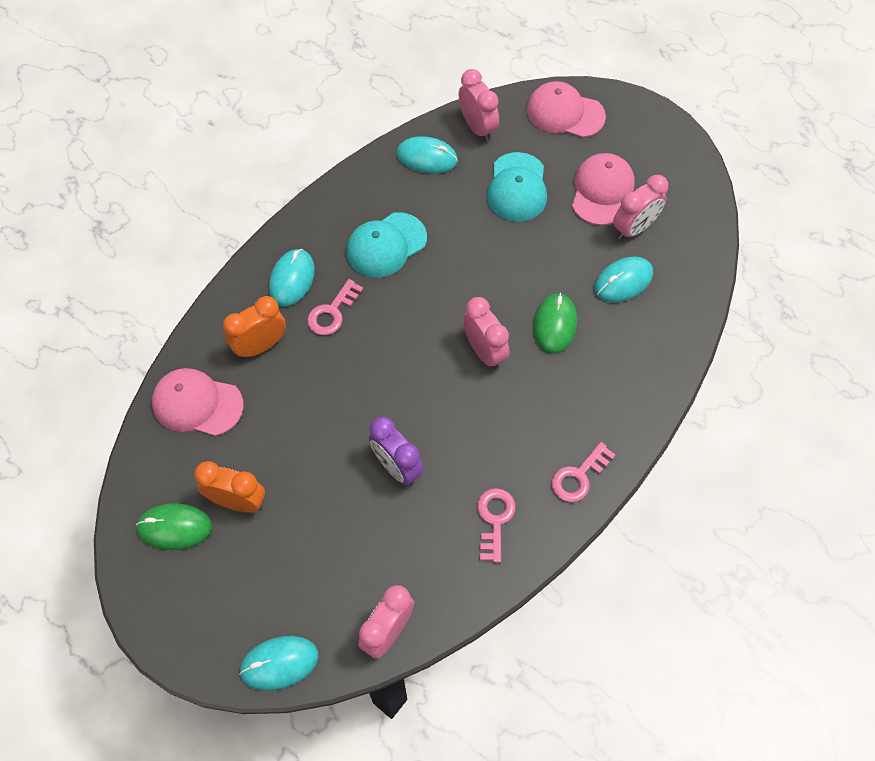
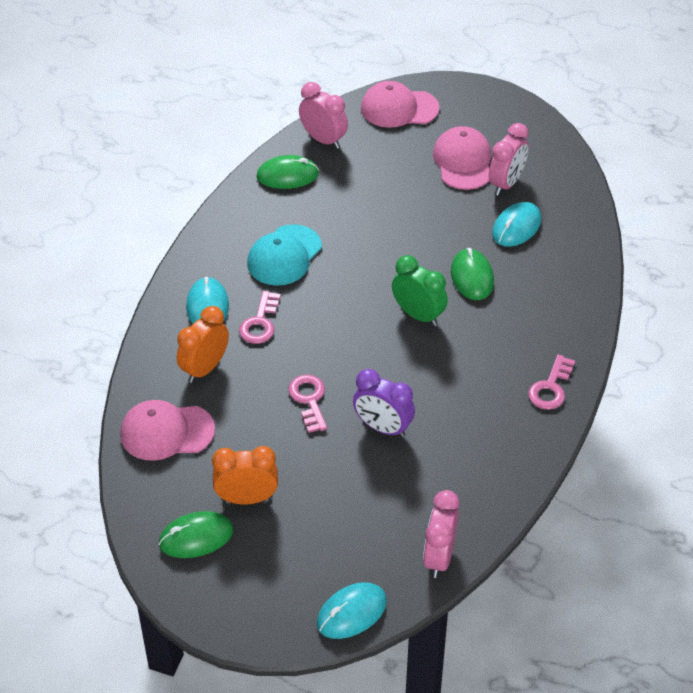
camera: 20 degrees left, 15 degrees down
(427, 157) = (287, 175): turquoise mouse -> green mouse
(484, 351) = (418, 315): pink clock -> green clock
(494, 520) = (492, 442): pink key -> pink key (309, 400)
(517, 188) = (384, 178): turquoise cap -> none

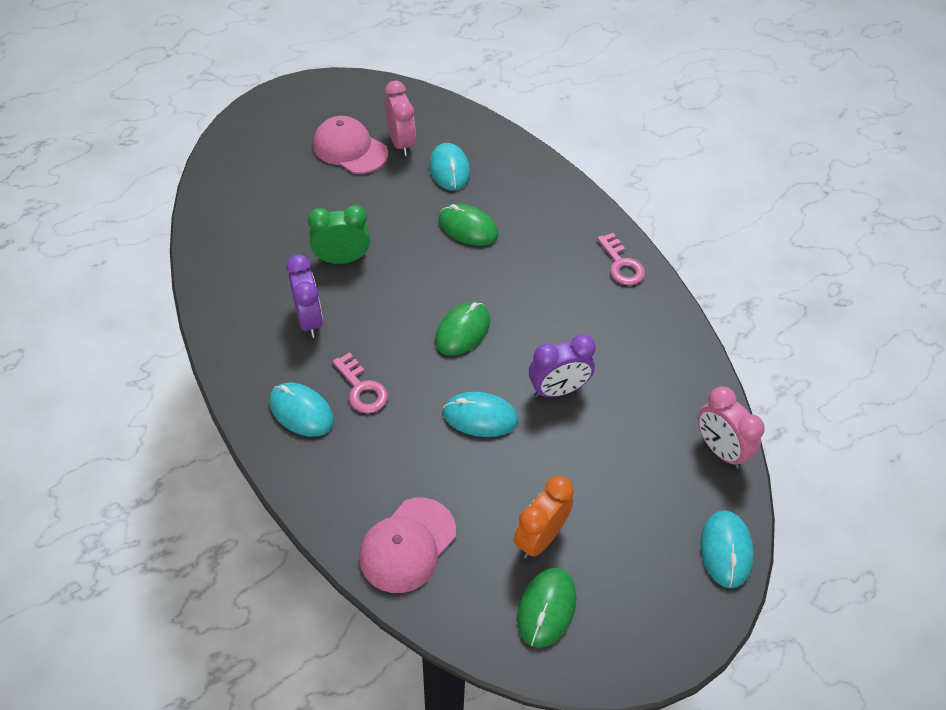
camera: 50 degrees left, 5 degrees up
(205, 368) = (367, 464): orange clock -> none
(284, 256) = (309, 320): turquoise cap -> purple clock
(287, 175) = (227, 255): green mouse -> green mouse (462, 330)
(309, 400) = (480, 417): pink key -> turquoise mouse
(323, 140) = (219, 206): pink clock -> none
(399, 108) = (249, 142): pink cap -> none
(418, 315) = (469, 285): green clock -> green clock (342, 259)

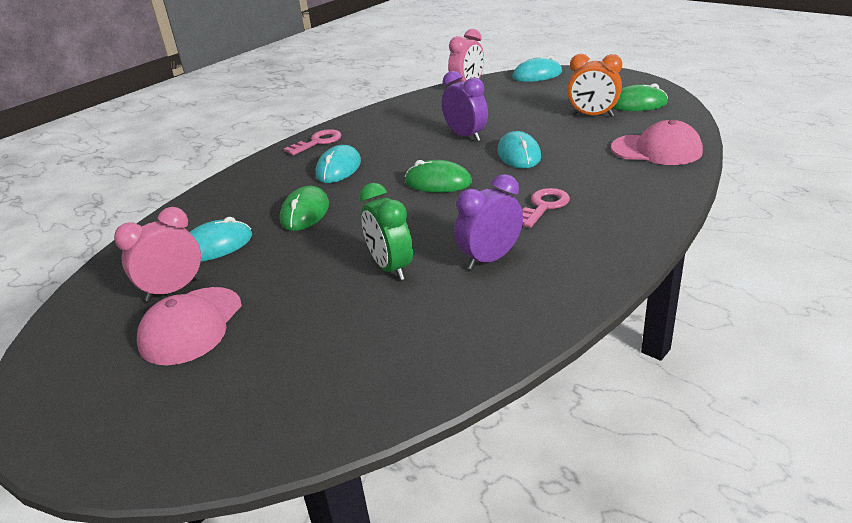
camera: 105 degrees left, 20 degrees down
(301, 411) = (599, 226): turquoise mouse -> turquoise mouse (338, 168)

